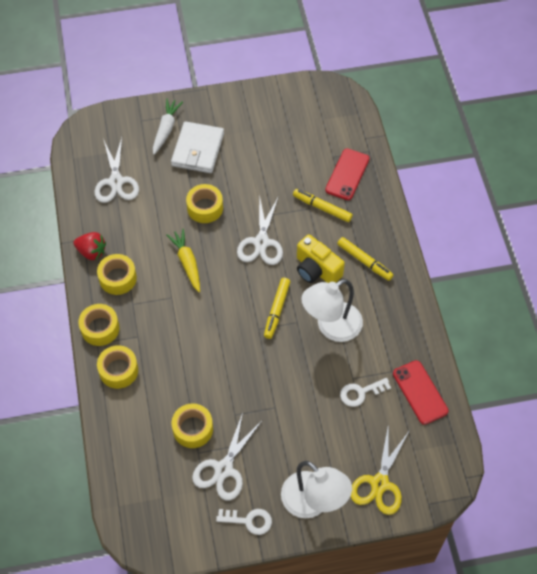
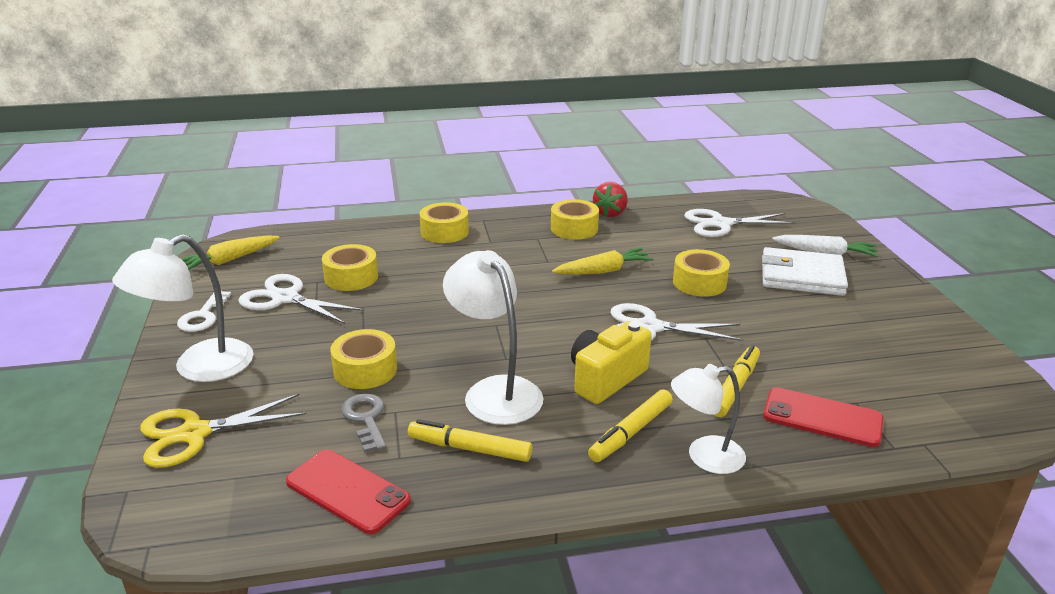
camera: 90 degrees right, 30 degrees down
(100, 328) = (503, 220): yellow tape -> yellow tape (365, 370)
(162, 528) = (229, 260): none -> yellow carrot
(276, 310) = (527, 340): yellow marker -> yellow marker (469, 448)
(360, 393) = (365, 419): white key -> grey key
(379, 483) = (194, 434): yellow scissors -> yellow scissors turned 45 degrees counterclockwise
(381, 231) = (704, 456): none -> white lamp
(420, 392) = (348, 491): red phone -> red phone turned 60 degrees clockwise

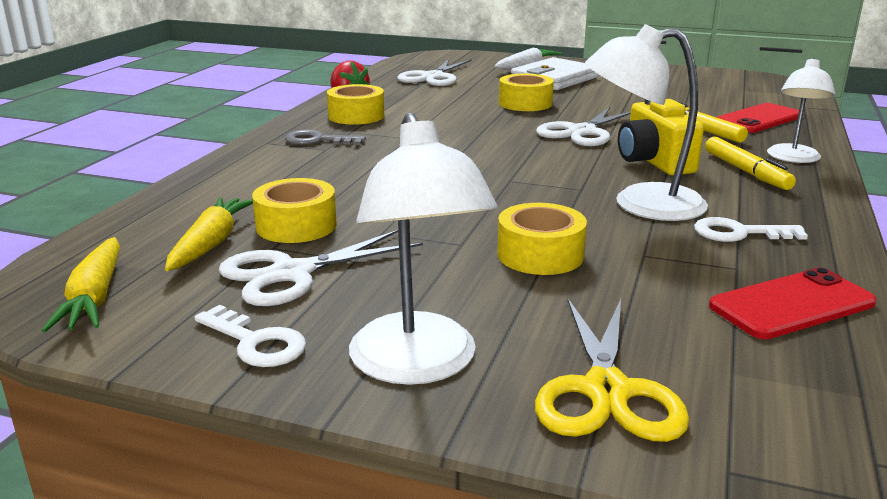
camera: 60 degrees left, 5 degrees down
(365, 419) = (648, 272): grey key -> grey key (317, 140)
(444, 232) = (263, 162): yellow tape -> none
(469, 448) = (738, 233): yellow marker -> white key
(603, 271) = (459, 124): yellow carrot -> yellow carrot (211, 244)

